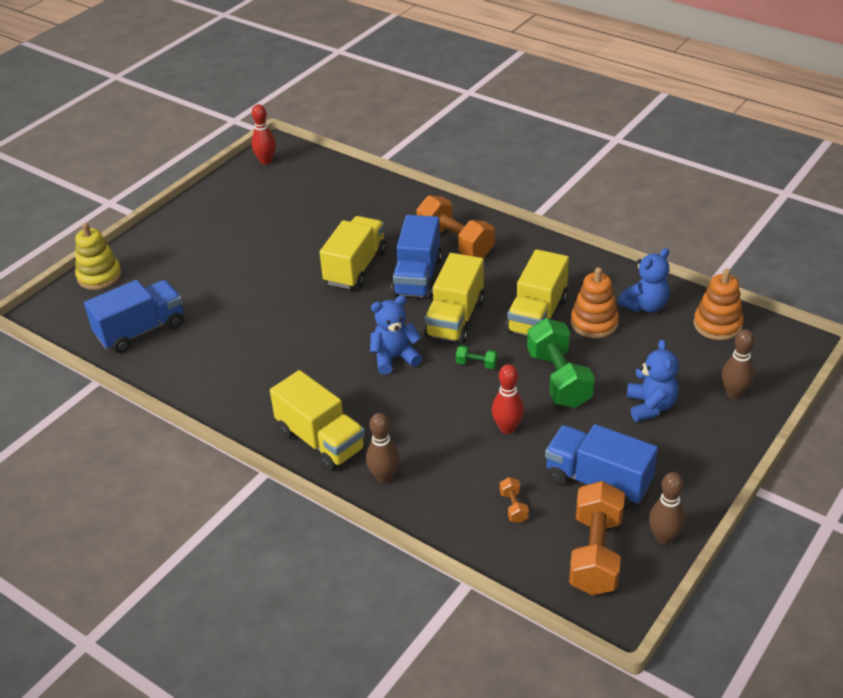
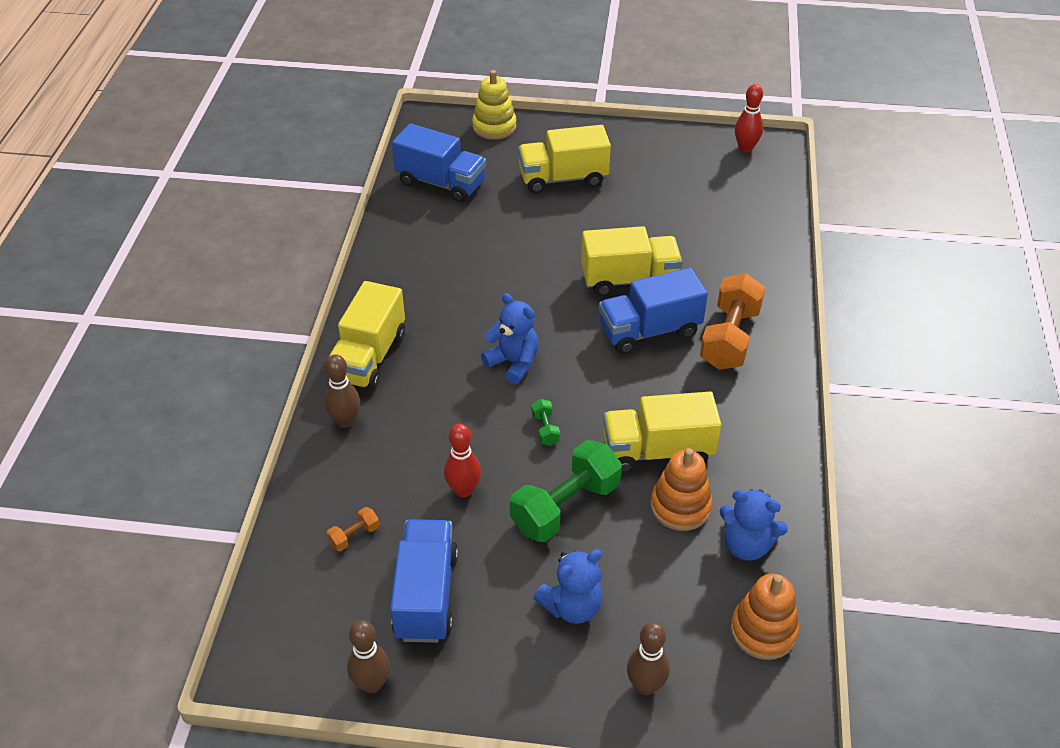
camera: 60 degrees right, 5 degrees up
(455, 319) = (604, 385): yellow truck -> yellow truck (563, 178)
(595, 553) = (321, 628): orange dumbbell -> none

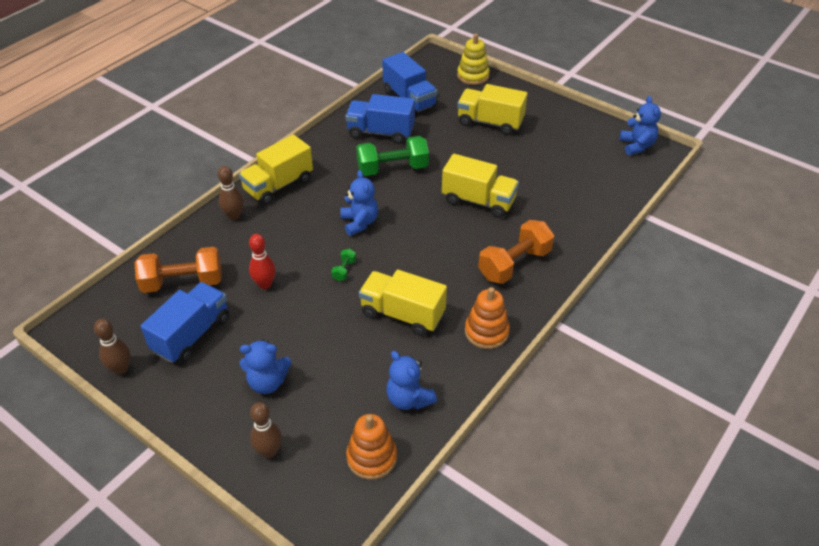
camera: 30 degrees right, 0 degrees up
(354, 536) = (183, 282): orange dumbbell -> orange dumbbell, size x2.31
(565, 507) = (315, 321): green dumbbell -> green dumbbell (392, 169)
(649, 331) = (463, 238): blue truck -> blue truck (381, 132)
(680, 506) = (387, 355): orange stacking toy -> orange stacking toy (486, 332)
(745, 148) = (637, 146): red bowling pin -> blue teddy bear

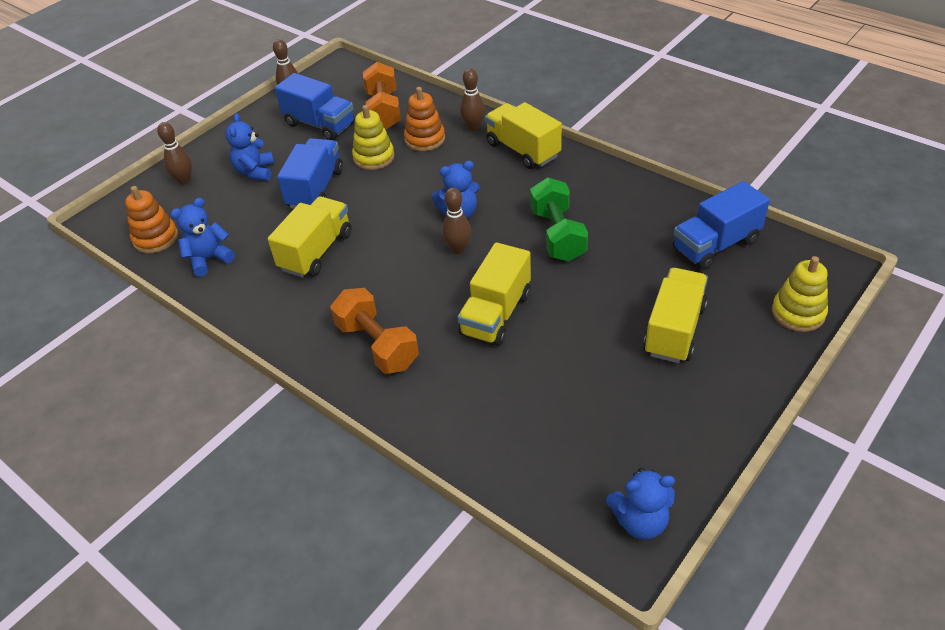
camera: 95 degrees right, 0 degrees up
(265, 284) = (374, 157): red bowling pin -> yellow stacking toy
(344, 270) = (386, 207): green dumbbell -> none
(381, 132) = (632, 221): blue truck -> blue truck (315, 189)
(405, 222) = (458, 249): none -> brown bowling pin
(486, 332) = (277, 317): orange stacking toy -> orange stacking toy (425, 139)

